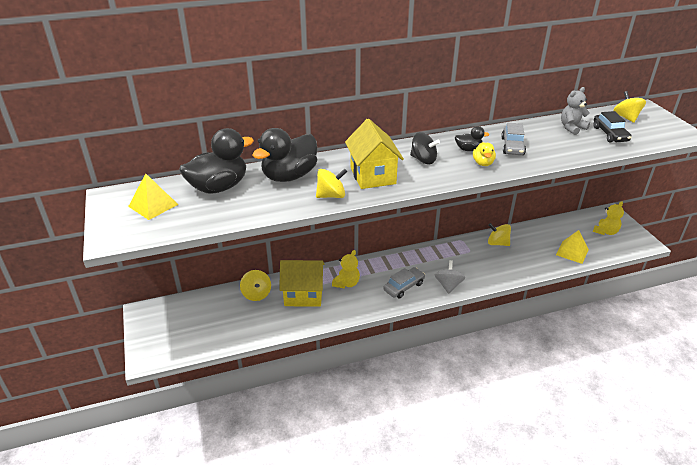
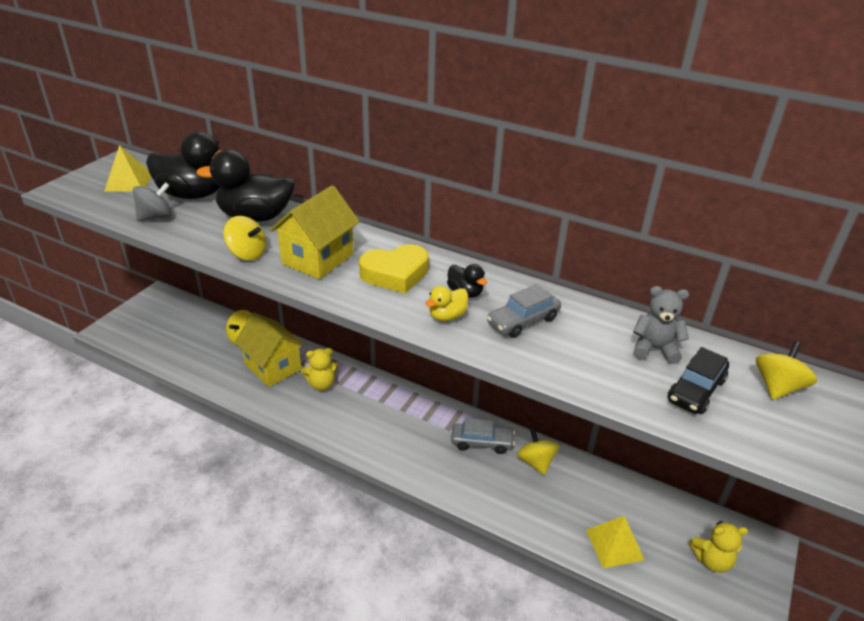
camera: 45 degrees right, 0 degrees up
(404, 287) = (363, 427): grey car -> grey car (482, 443)
(423, 160) = (395, 274): black spinning top -> yellow heart
(448, 285) = (406, 461): grey spinning top -> grey spinning top (156, 217)

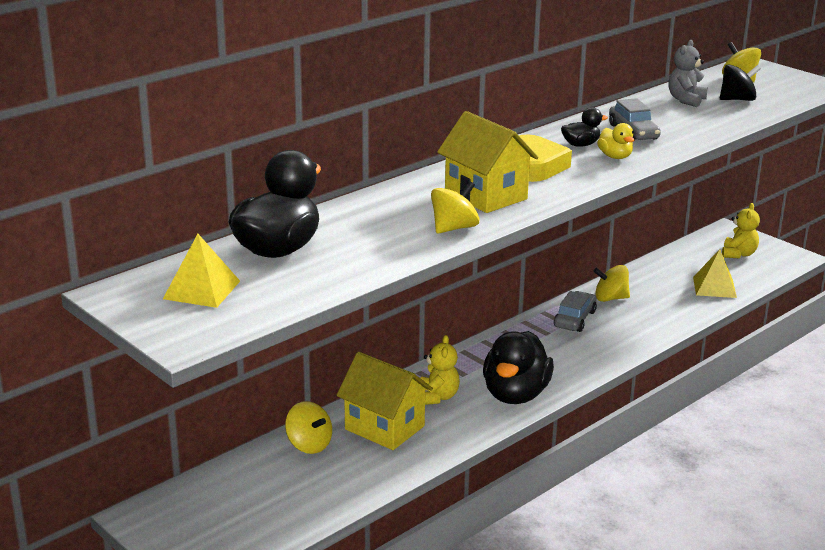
camera: 70 degrees left, 10 degrees down
(156, 217) = (326, 274): grey spinning top -> none
(256, 217) = (369, 218): black duck -> black duck (515, 394)
(273, 367) = (384, 428): yellow house -> yellow house turned 60 degrees clockwise
(695, 390) = (737, 99): black car -> black spinning top

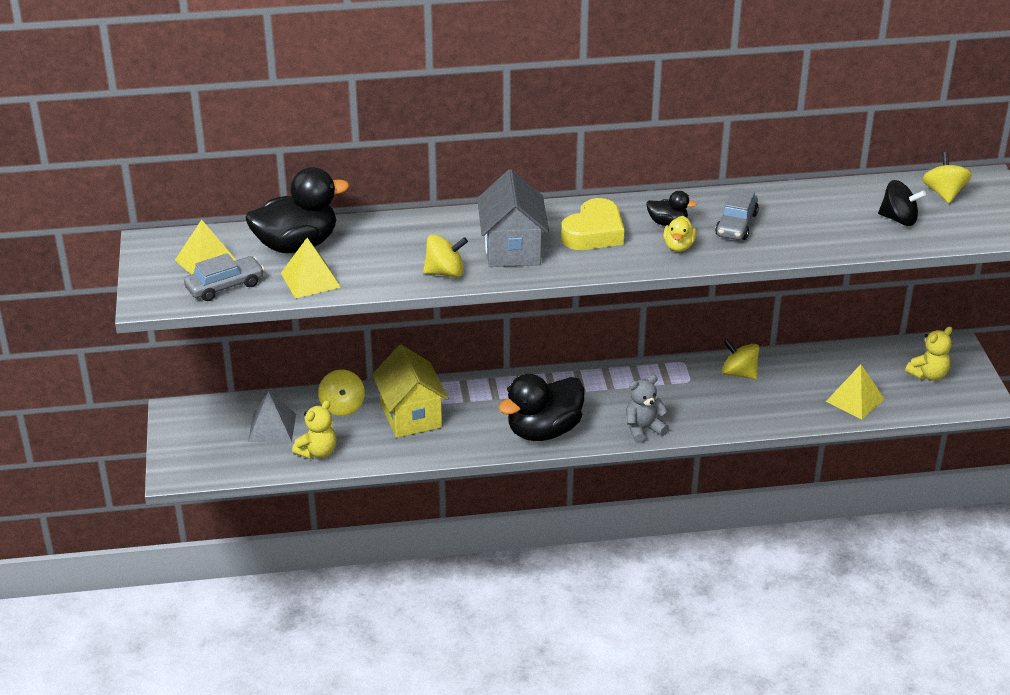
camera: 35 degrees right, 10 degrees up
(259, 489) = (272, 427): none -> grey pyramid
(334, 271) = (310, 280): none -> yellow pyramid
(437, 397) = (480, 407): yellow teddy bear -> yellow teddy bear (317, 452)
(486, 196) = (512, 249): yellow house -> grey house
(575, 319) = (680, 381): grey car -> grey car (225, 286)
(686, 100) = (845, 203): grey teddy bear -> grey teddy bear (643, 429)

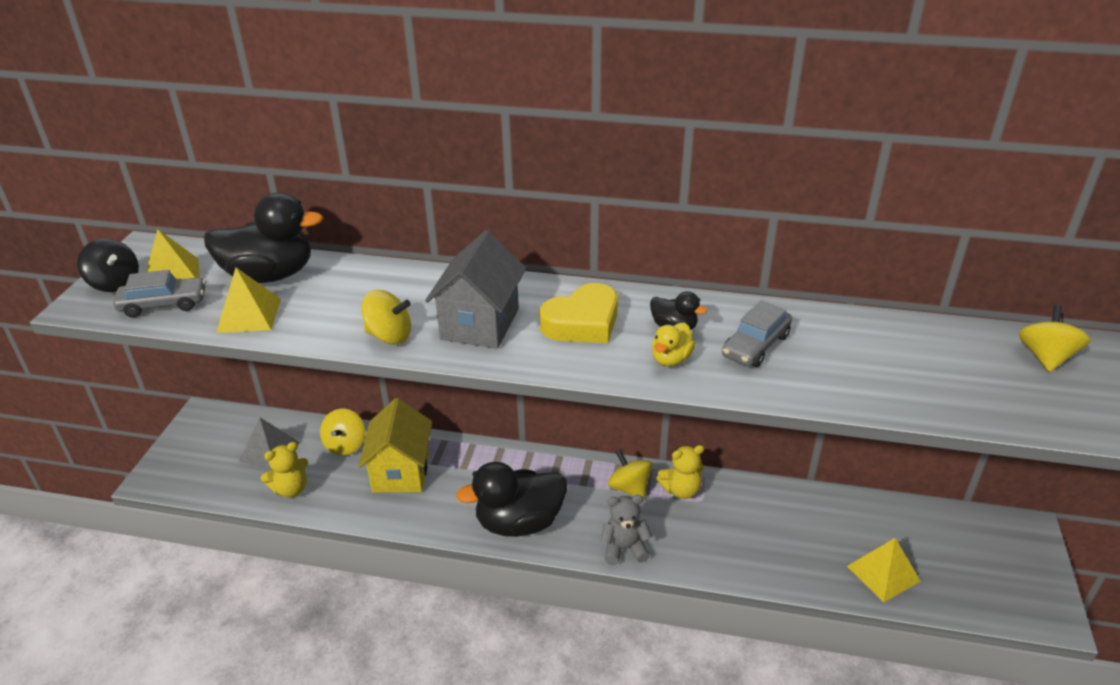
camera: 20 degrees right, 0 degrees up
(739, 373) = (759, 505): yellow spinning top -> yellow spinning top (629, 488)
(898, 219) = (972, 380): black spinning top -> black spinning top (115, 283)
(928, 375) = (985, 562): yellow teddy bear -> yellow teddy bear (681, 490)

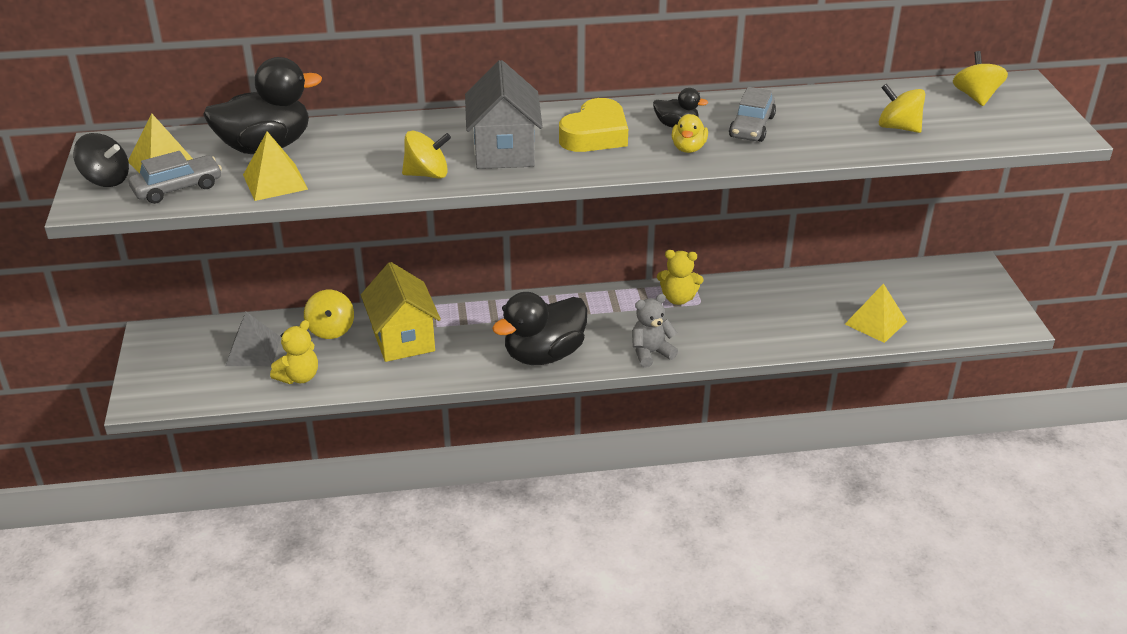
camera: 20 degrees left, 0 degrees up
(629, 488) = (631, 306): yellow spinning top -> yellow spinning top (898, 127)
(681, 490) = (678, 298): yellow teddy bear -> yellow teddy bear turned 45 degrees clockwise

